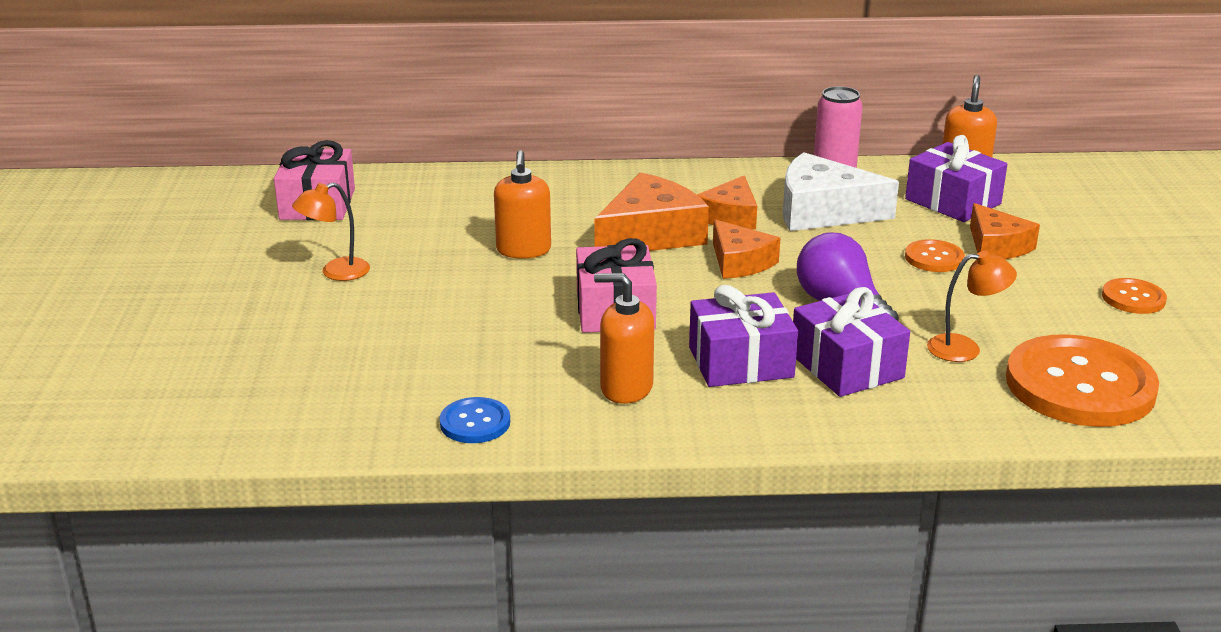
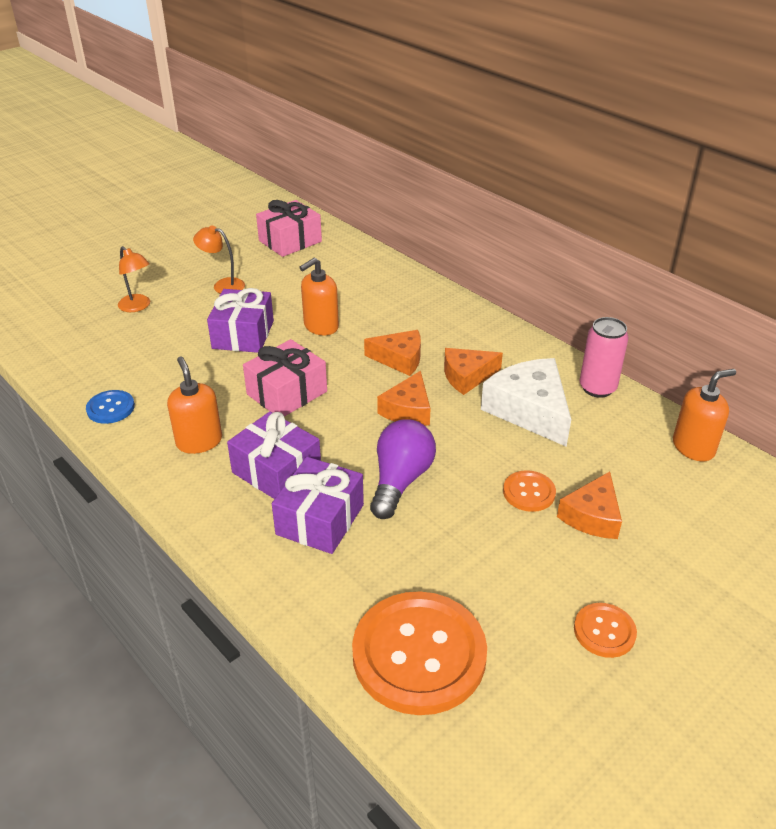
camera: 50 degrees right, 10 degrees up
(650, 235) = (399, 359): orange cheese -> orange cheese, size x0.64
(953, 201) = (636, 462): purple gift -> purple gift (243, 334)
(965, 348) = (408, 566): orange lamp -> orange lamp (138, 306)

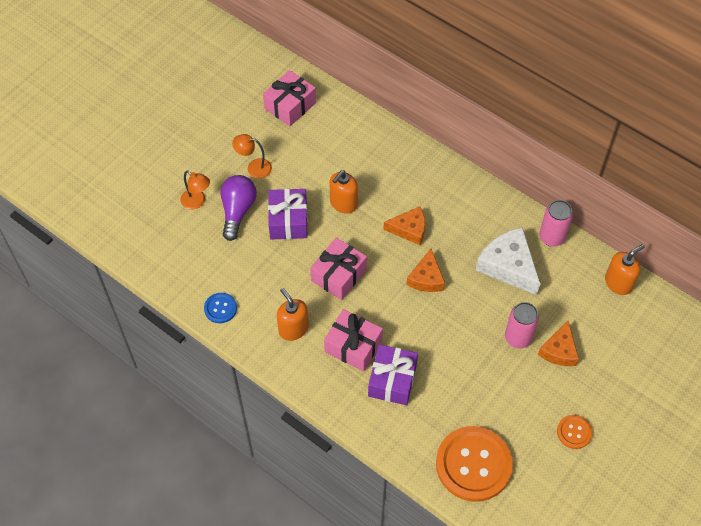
camera: 10 degrees left, 20 degrees up
(276, 471) = (353, 346): purple gift -> pink gift
(400, 480) = (435, 341): purple light bulb -> purple light bulb (237, 211)
(467, 376) = (460, 239): orange cheese -> none
(529, 492) = (518, 338): orange button -> pink can

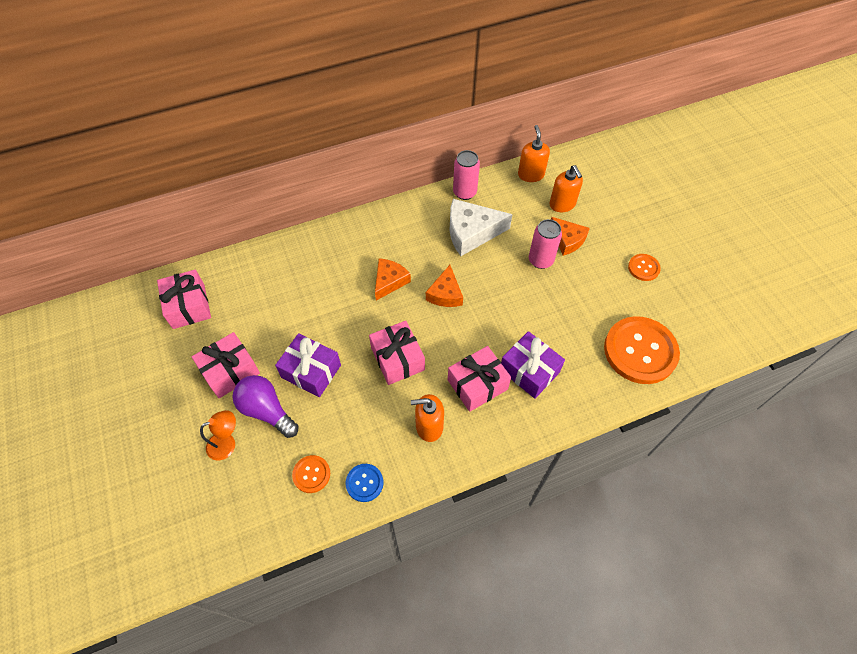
camera: 60 degrees left, 0 degrees up
(206, 270) = (311, 474): none -> orange button
(254, 168) = (230, 371): orange lamp -> pink gift
(343, 203) = (326, 317): orange soap dispenser -> orange soap dispenser (562, 204)
(426, 278) = (445, 294): orange cheese -> orange cheese turned 60 degrees clockwise

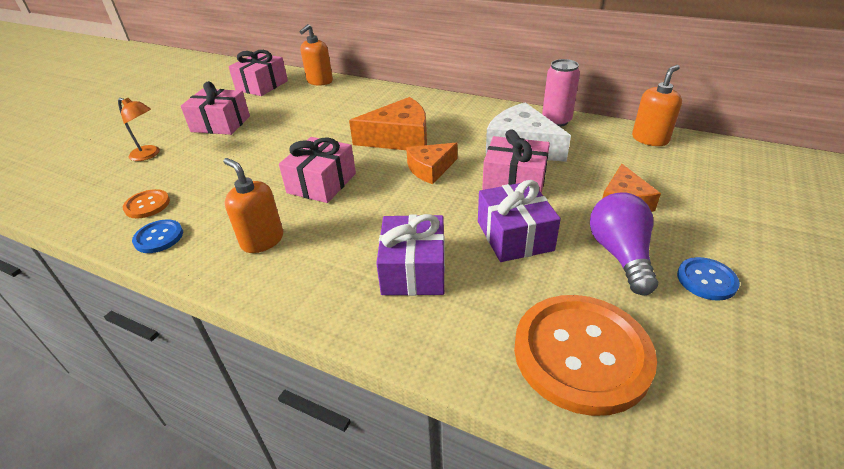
camera: 50 degrees right, 20 degrees down
(266, 410) = (197, 154): purple light bulb -> purple light bulb (620, 254)
(311, 371) = (258, 152): purple gift -> purple gift (514, 236)
(389, 281) = (399, 138): orange cheese -> orange cheese, size x1.57
(477, 384) = (349, 243): pink gift -> pink gift (514, 181)
(540, 260) = (565, 199): pink can -> none
(562, 204) = (659, 174): orange soap dispenser -> orange soap dispenser (319, 81)
(643, 268) = (706, 280): orange button -> blue button

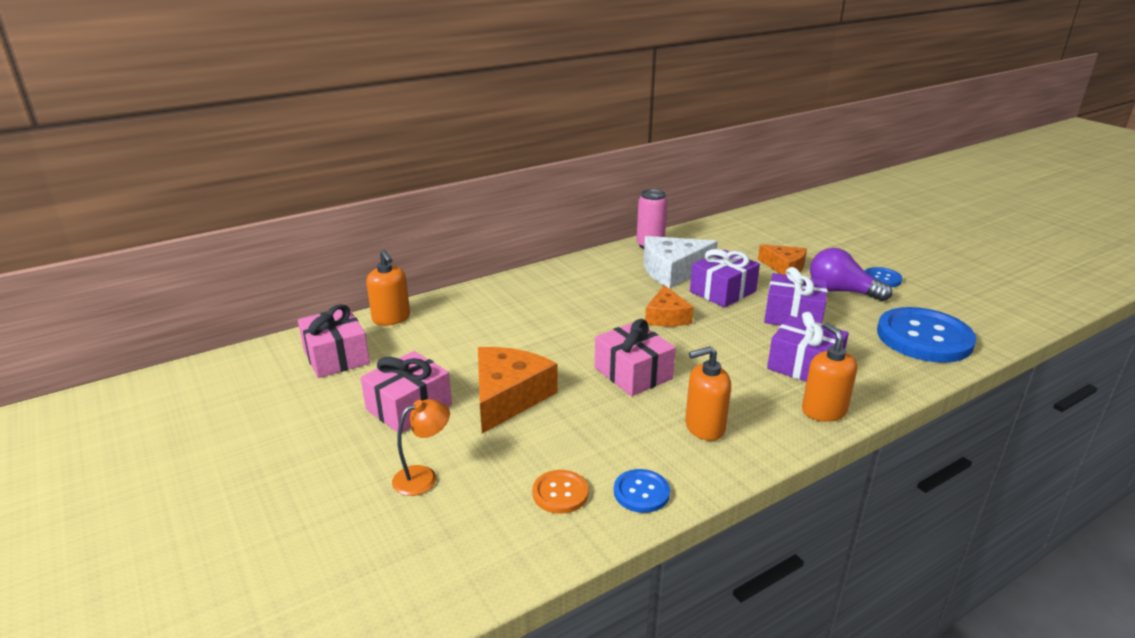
camera: 60 degrees left, 10 degrees down
(399, 138) = (593, 313): orange cheese -> orange cheese (508, 397)
(514, 181) = (722, 291): pink gift -> purple gift
(581, 354) = (924, 337): orange button -> blue button
(650, 139) = (716, 229): orange soap dispenser -> orange soap dispenser (823, 411)

